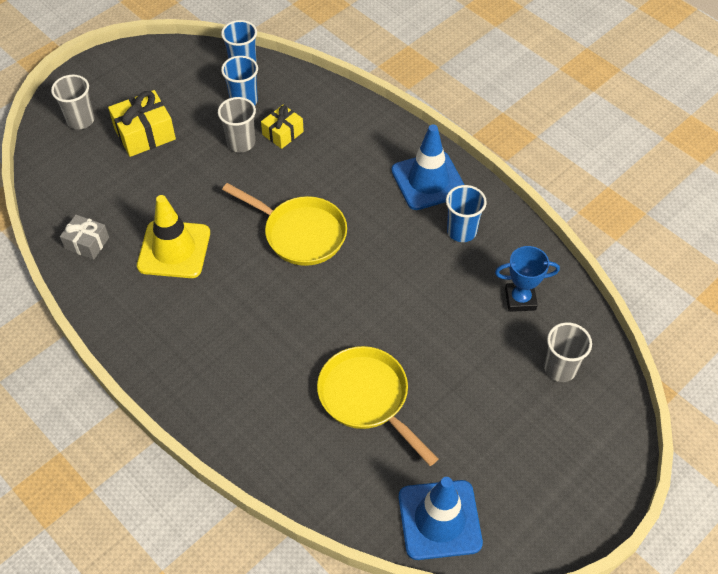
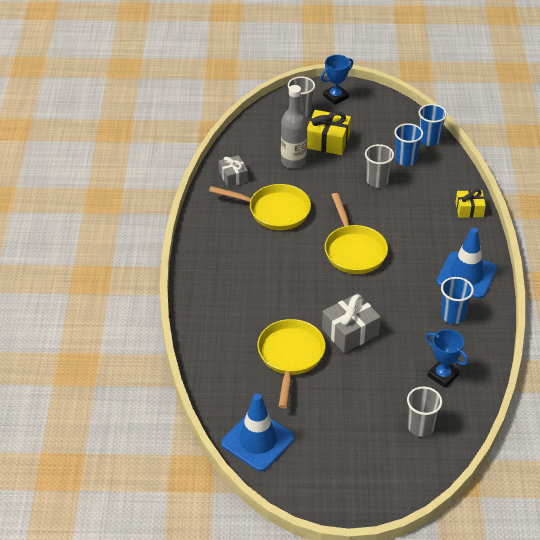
camera: 45 degrees right, 10 degrees down
(99, 80) = (335, 97): none -> blue trophy
(133, 180) = (293, 161): none -> grey bottle
(174, 249) = (274, 211): yellow traffic cone -> yellow pan
(283, 133) = (408, 192): yellow gift -> yellow gift (469, 209)
(392, 323) = (350, 332): none -> grey gift

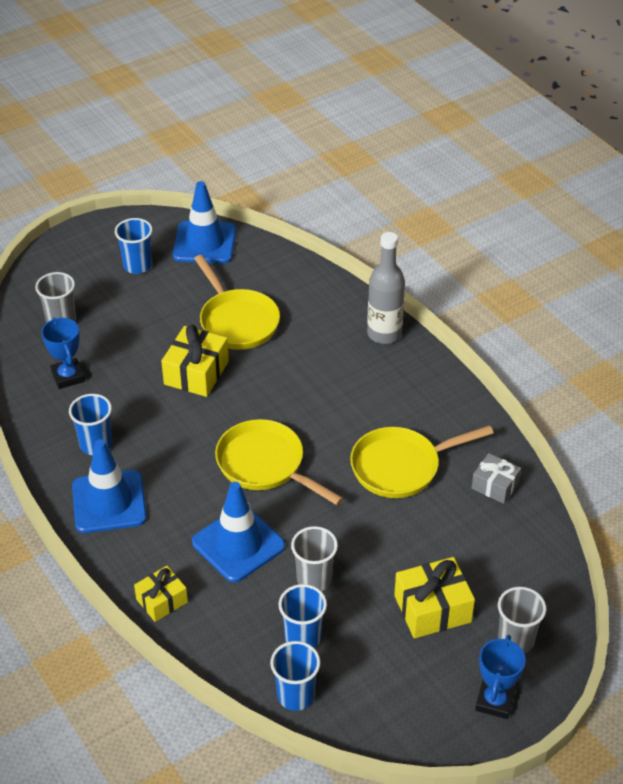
camera: 145 degrees right, 0 degrees up
(293, 161) = (446, 549): grey bottle -> grey bottle (384, 333)
(327, 448) = (137, 265): none -> blue cup
(350, 332) = (196, 373): grey gift -> yellow gift
(405, 216) = (238, 544): none -> blue traffic cone
(442, 375) = (68, 376): blue trophy -> blue trophy turned 60 degrees clockwise

